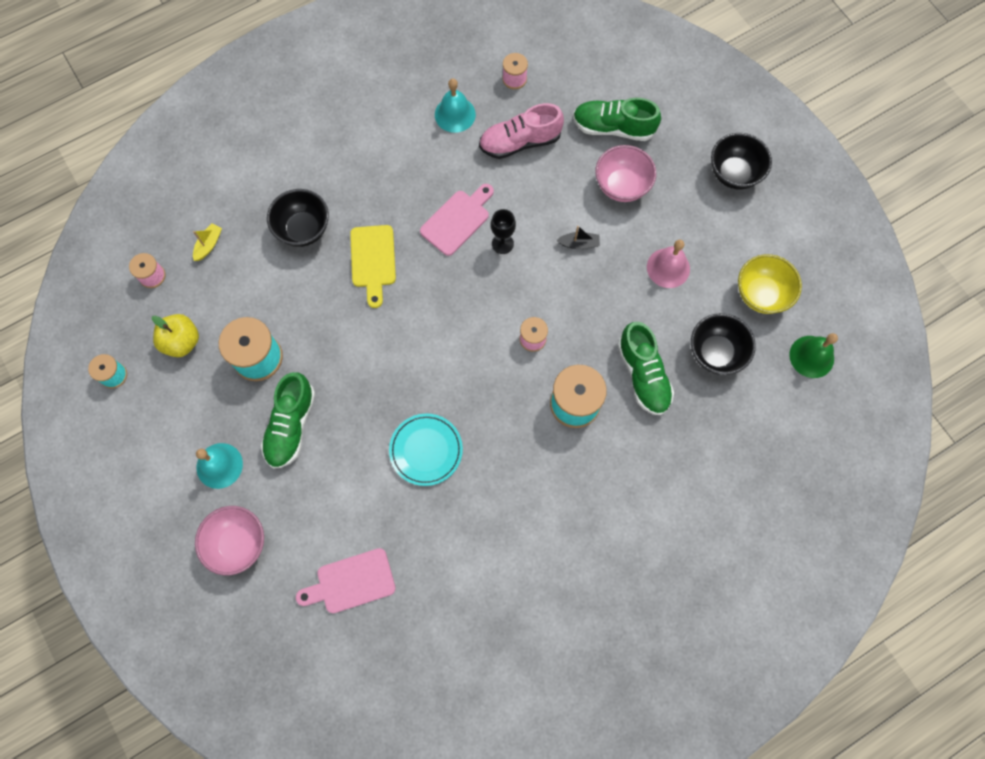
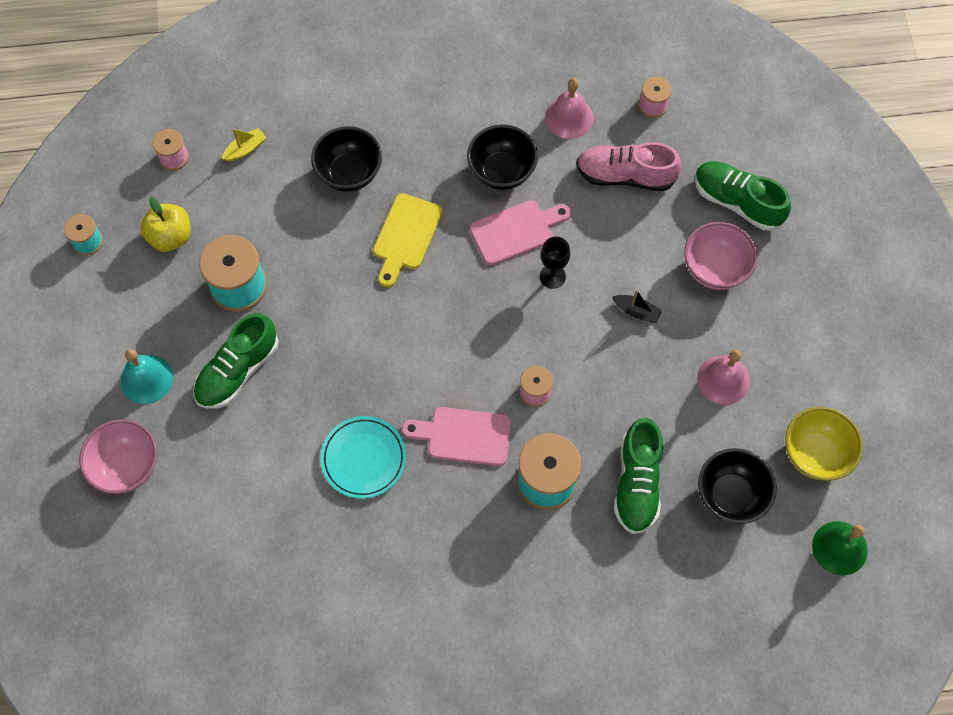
camera: 25 degrees right, 5 degrees down
(351, 582) = (220, 559): pink cutting board -> pink cutting board (464, 436)
(455, 114) = (569, 117): turquoise bell -> pink bell
(733, 174) = (850, 308): black bowl -> black bowl (501, 172)

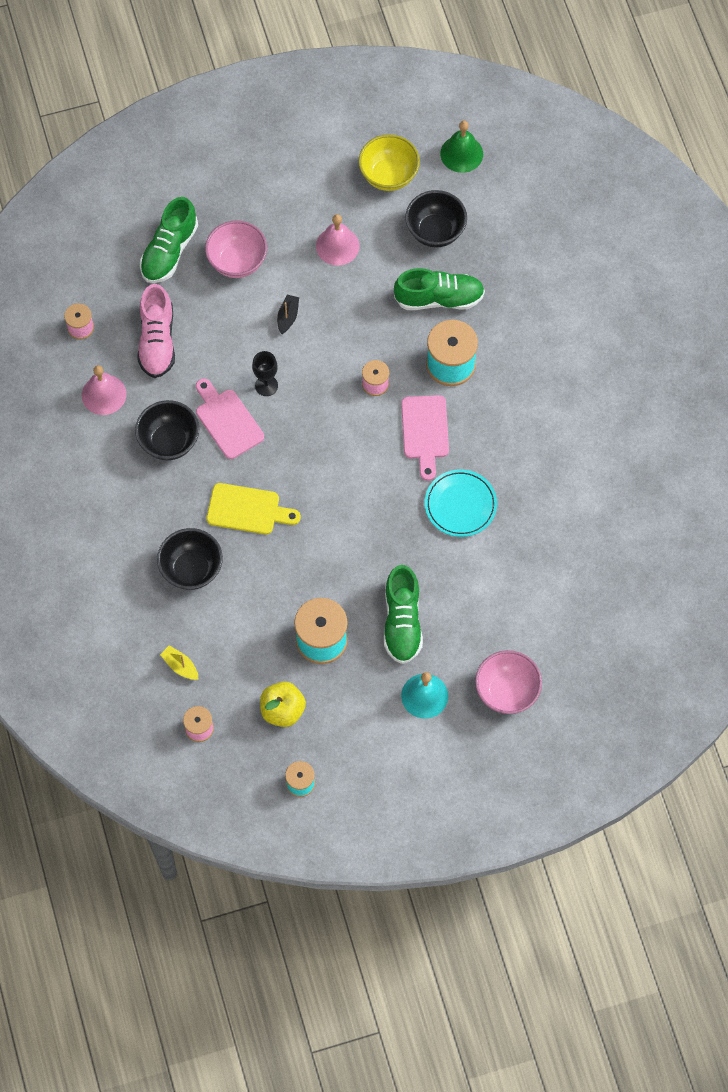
camera: 100 degrees left, 0 degrees up
(237, 371) = (402, 622): green shoe -> green shoe turned 60 degrees clockwise

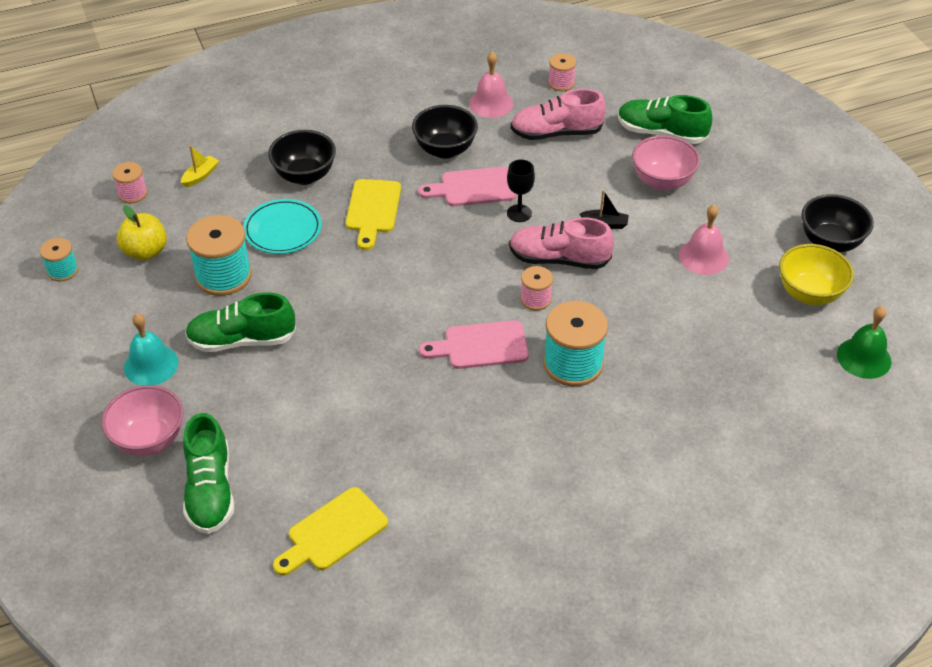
camera: 85 degrees right, 20 degrees down
(227, 421) = (473, 188): pink cutting board -> pink cutting board turned 150 degrees counterclockwise
(329, 360) = (559, 259): none -> pink shoe
(435, 231) = (748, 339): black bowl -> black bowl (830, 242)
(439, 298) = (658, 348): green shoe -> green shoe (210, 490)
(460, 505) = (389, 383): turquoise plate -> turquoise plate (283, 230)
(605, 551) = (333, 532): none -> yellow cutting board

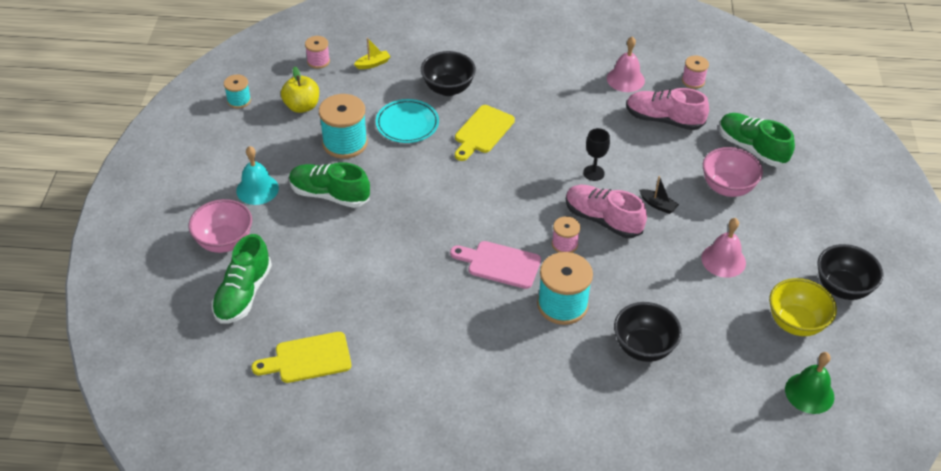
camera: 25 degrees right, 0 degrees up
(445, 150) = (566, 104): black bowl -> black bowl (643, 347)
(473, 188) = (570, 141): pink cutting board -> none

